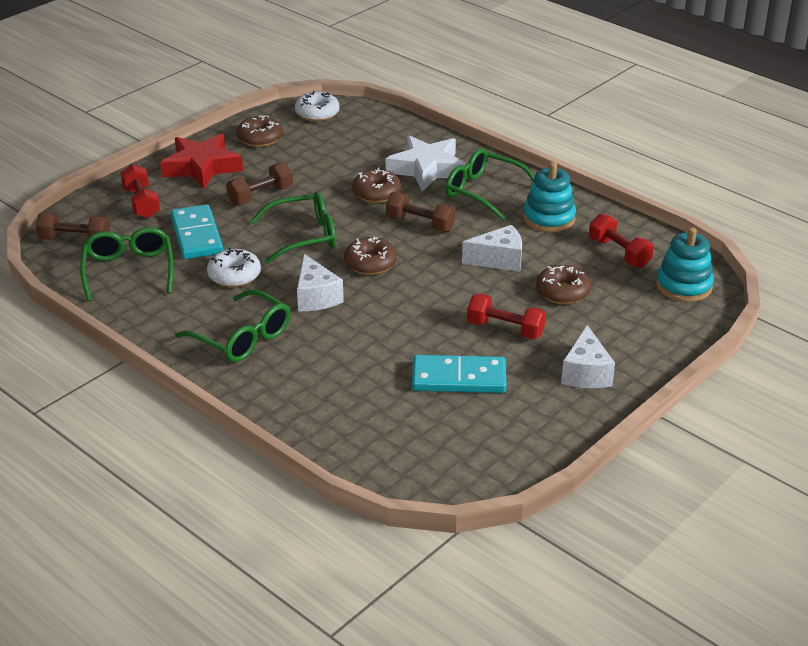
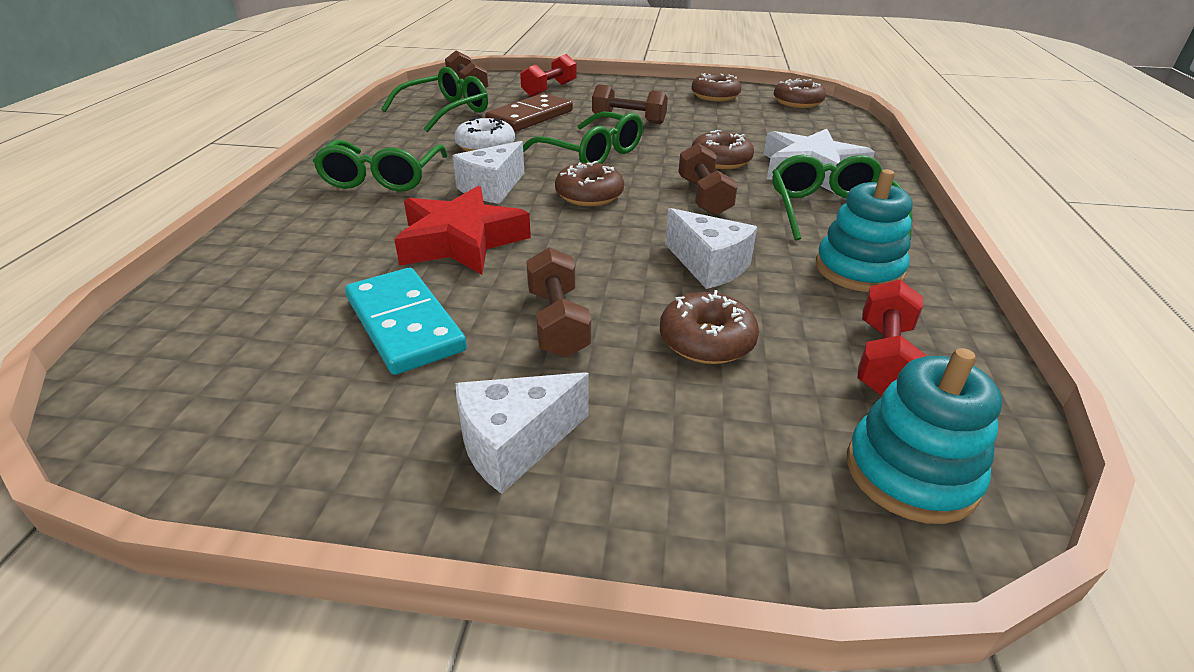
camera: 55 degrees right, 0 degrees up
(196, 235) = (530, 117): turquoise domino -> brown domino
(202, 167) = (634, 91): red star -> red star (461, 241)
(317, 113) = (797, 102): white donut -> brown donut
(505, 329) = (557, 322): red dumbbell -> brown dumbbell

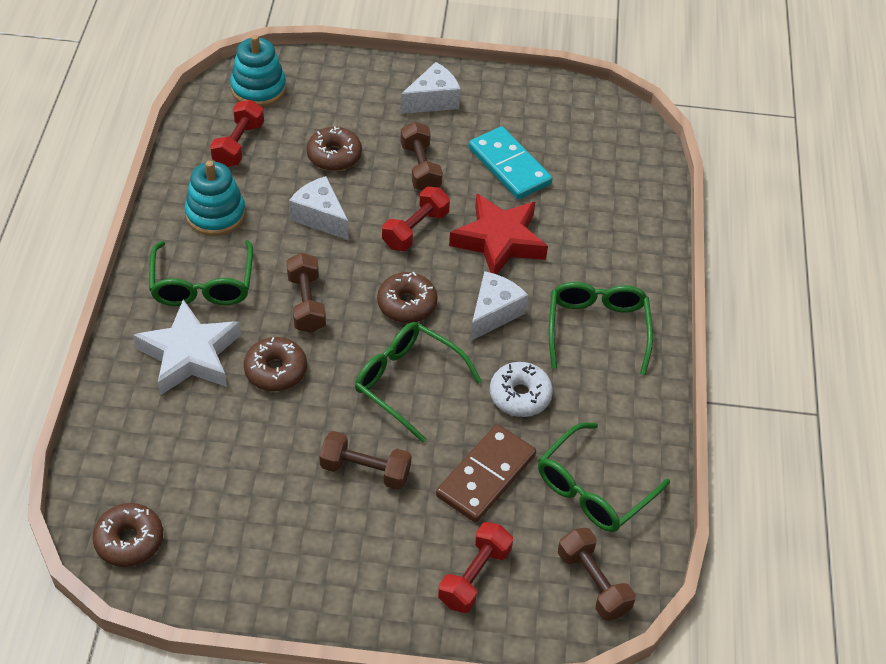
camera: 175 degrees right, 15 degrees up
(573, 252) = (415, 229): none -> red dumbbell
(715, 96) = (239, 560): brown donut -> none

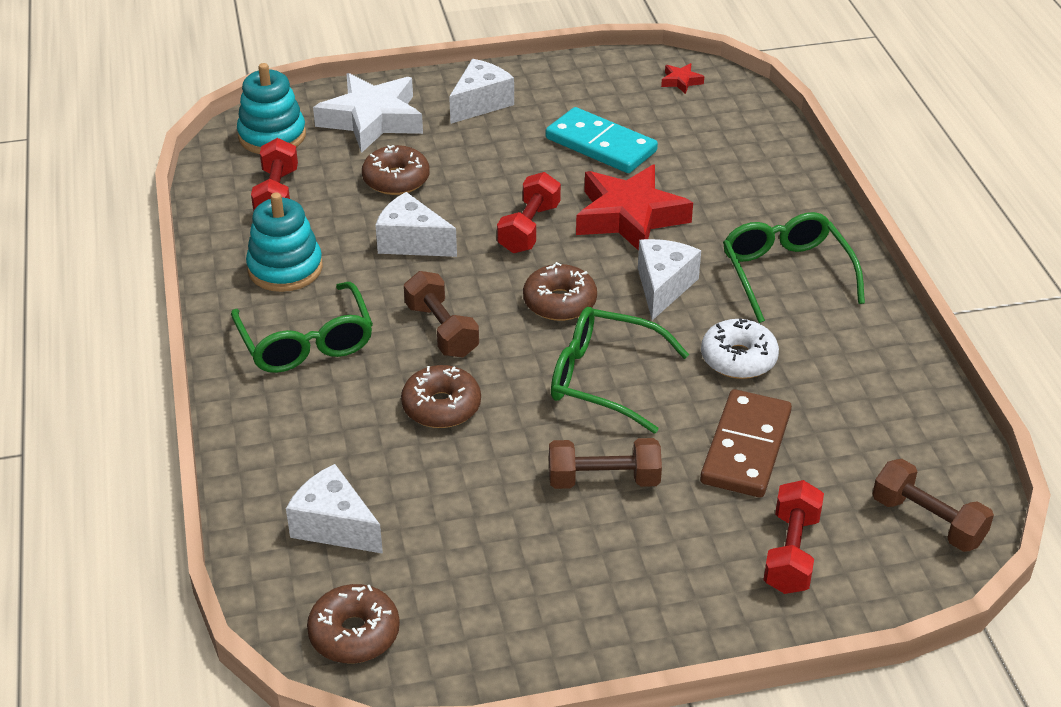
camera: 15 degrees left, 10 degrees down
(154, 448) = (334, 526): none -> white cheese
(190, 355) = (328, 417): white star -> white star (372, 120)
(420, 168) = (502, 169): brown dumbbell -> none
(593, 489) = (873, 428): green glasses -> none
(604, 121) = (681, 81): none -> red star

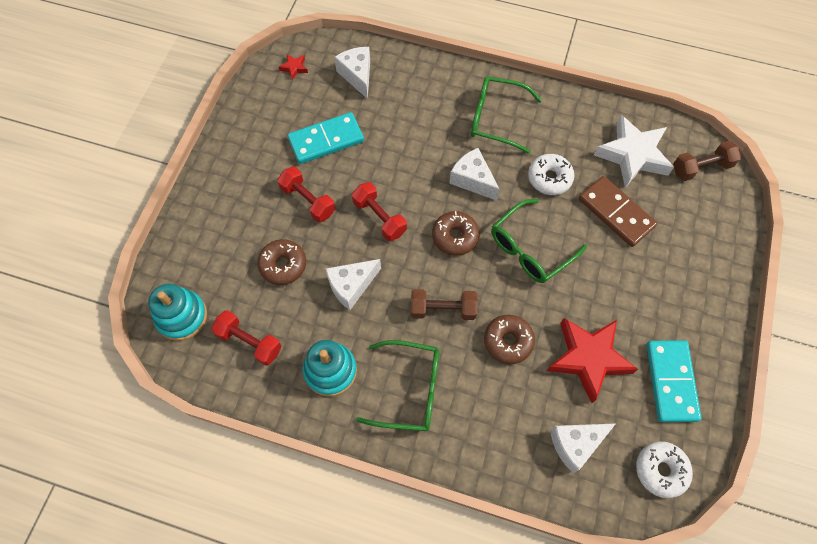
camera: 60 degrees left, 25 degrees up
(354, 633) = (661, 470): brown donut -> white donut
(372, 120) = (209, 248): white star -> white star (632, 155)
(480, 103) = (237, 180): white cheese -> white cheese (357, 75)
(507, 602) = (671, 381): none -> turquoise domino
(603, 480) = (606, 290): brown dumbbell -> none
(629, 217) = (402, 162): red star -> red star (588, 358)
(791, 553) = (695, 235): red dumbbell -> red dumbbell (308, 200)

